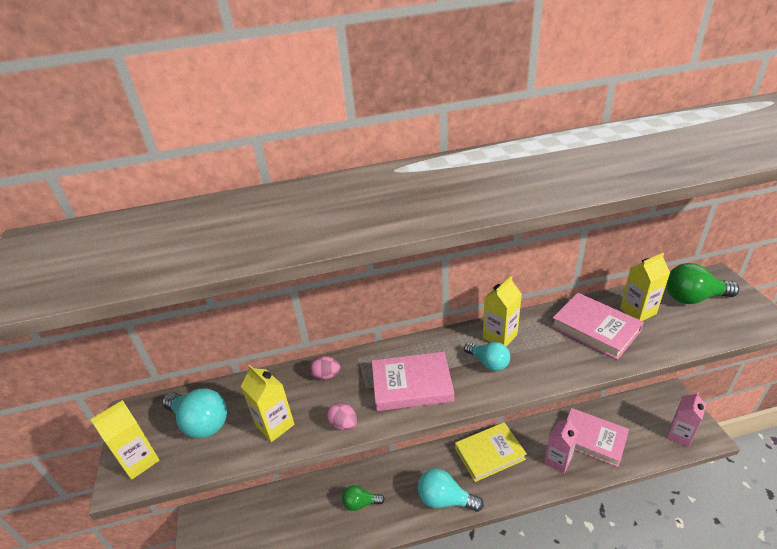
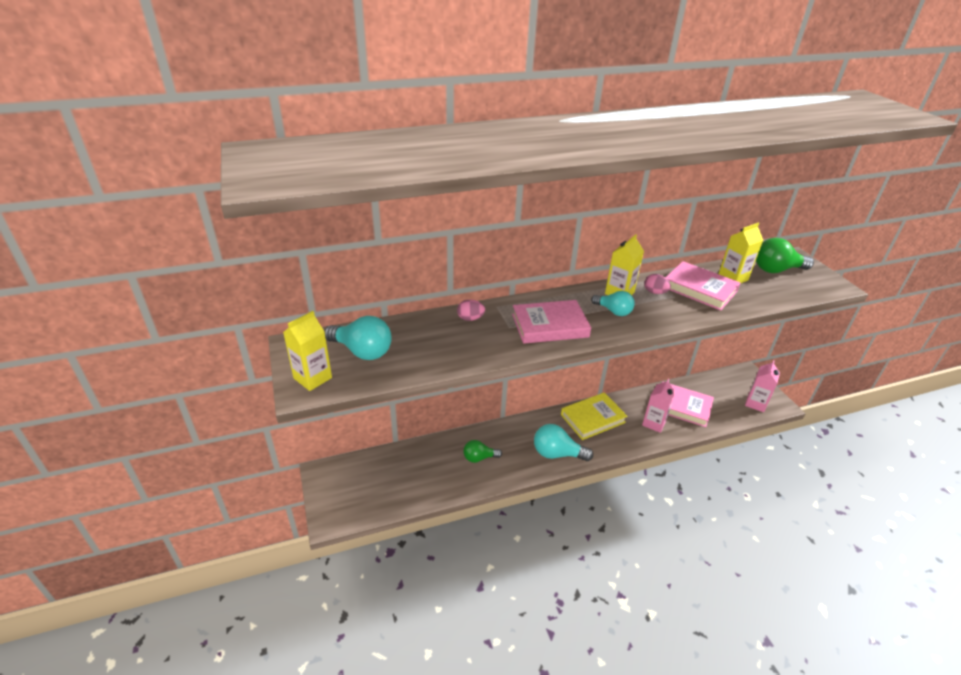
camera: 10 degrees left, 0 degrees up
(275, 425) = (433, 353): yellow carton -> none
(344, 424) = (496, 352): pink egg -> pink egg (655, 292)

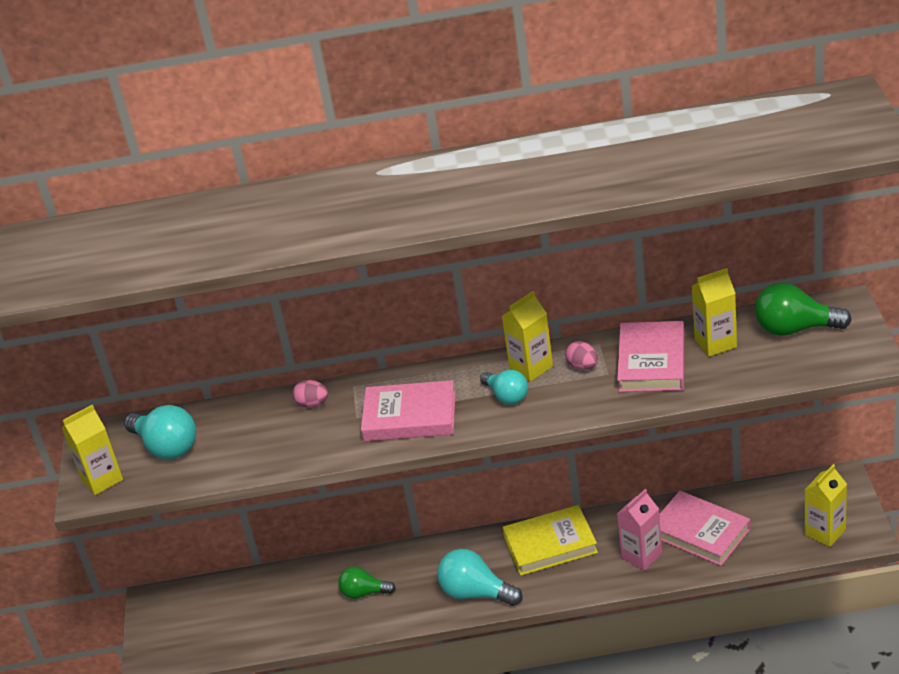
camera: 20 degrees right, 0 degrees up
(699, 289) = (652, 362): pink book -> pink book turned 45 degrees clockwise
(755, 403) = (825, 532): pink carton -> yellow carton

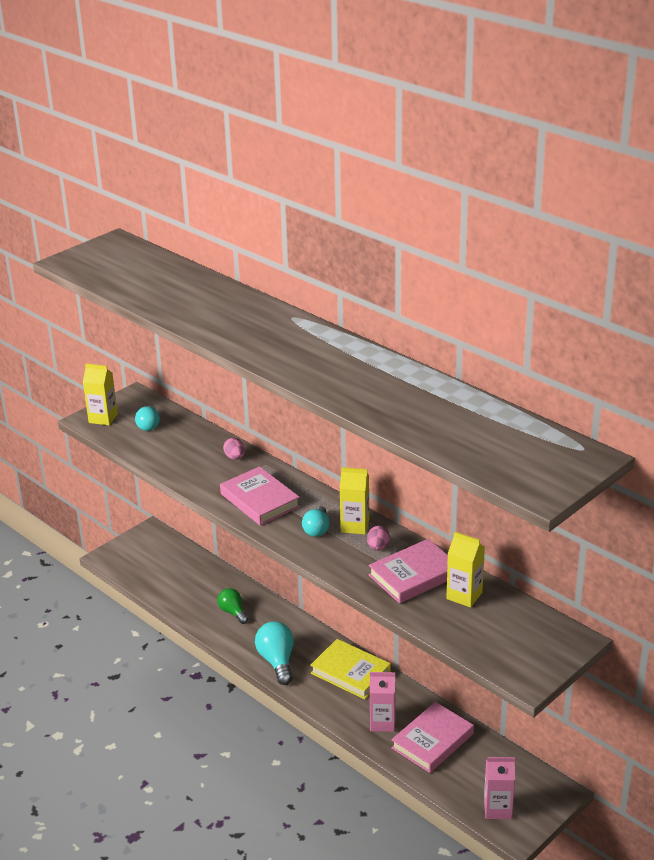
camera: 45 degrees right, 5 degrees down
(166, 447) = (149, 425): turquoise light bulb -> turquoise light bulb, size x0.64
(700, 532) = (432, 741): pink book -> pink book turned 45 degrees clockwise
(795, 329) = (520, 626): green light bulb -> none
(825, 532) = (497, 809): yellow carton -> pink carton

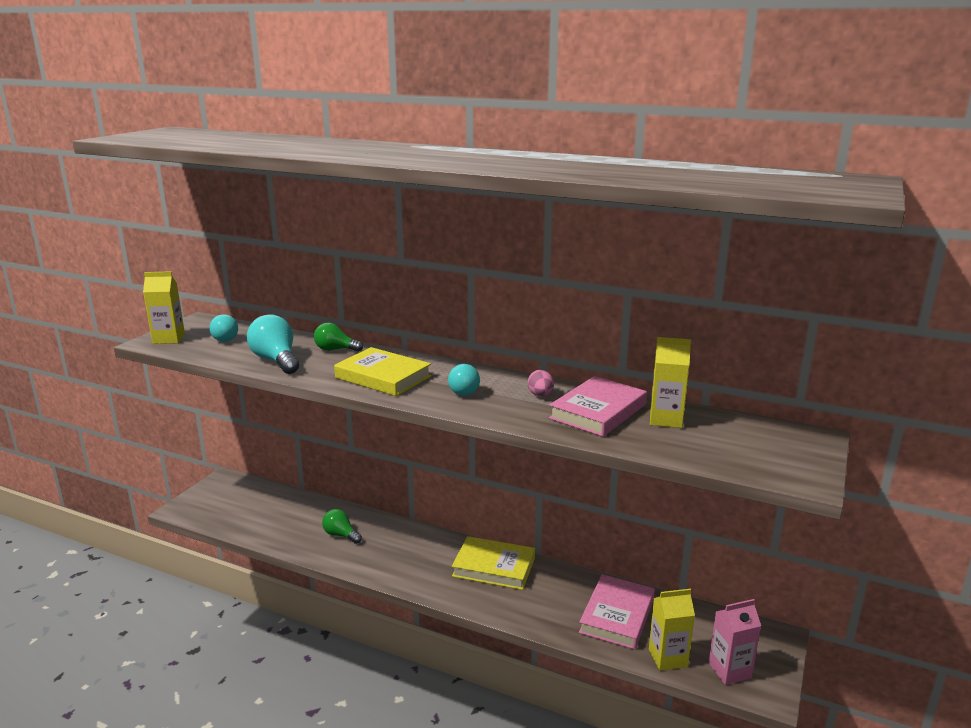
camera: 20 degrees left, 10 degrees down
(235, 457) = (335, 350): pink egg -> green light bulb
(259, 500) = (383, 377): pink book -> yellow book
(277, 661) = (409, 572): turquoise light bulb -> turquoise light bulb (276, 360)
(355, 526) = (502, 382): yellow carton -> yellow carton (668, 658)
(382, 722) = (554, 609): pink carton -> none

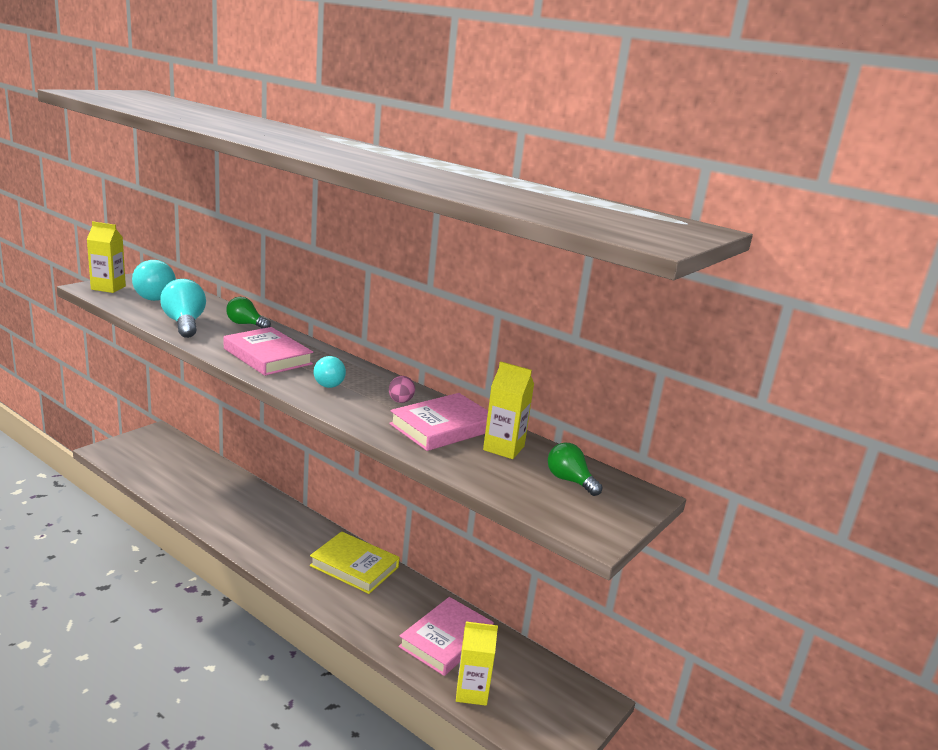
camera: 10 degrees right, 0 degrees up
(225, 338) = (157, 296): turquoise light bulb -> turquoise light bulb, size x1.55
(341, 535) = (230, 505): green light bulb -> green light bulb (569, 480)
(383, 377) = (267, 356): yellow book -> pink book
(729, 670) = (527, 720): pink carton -> none

